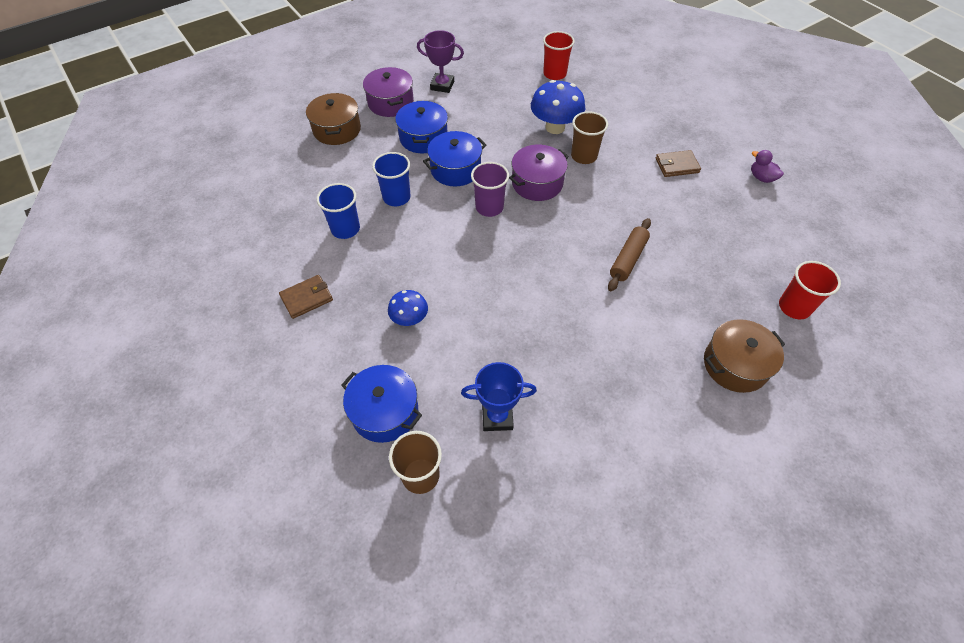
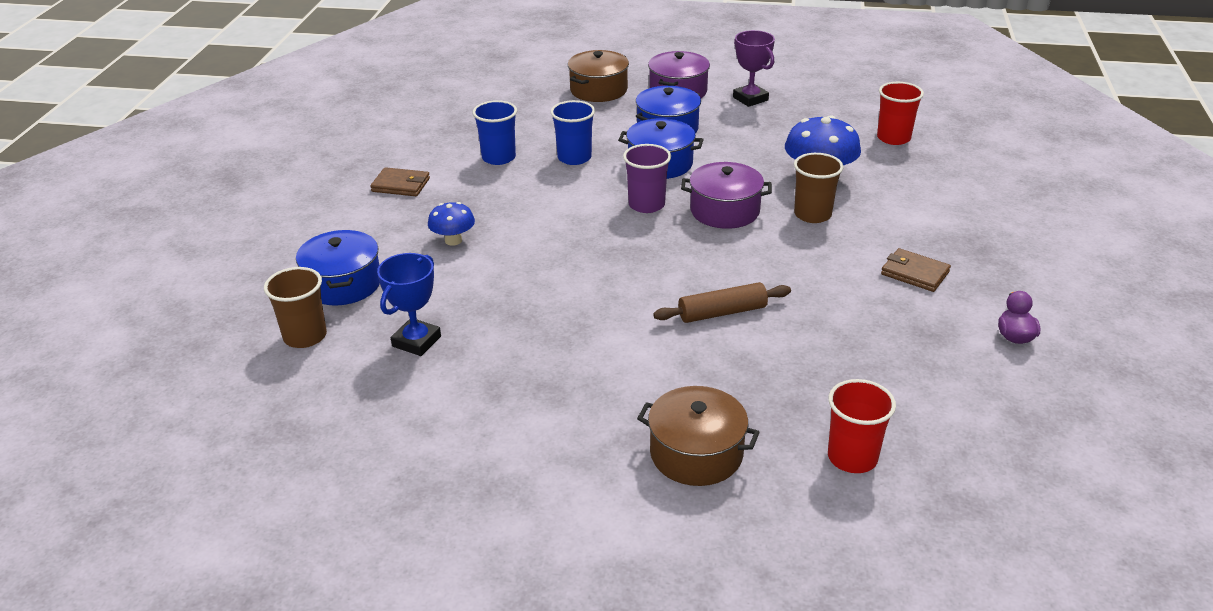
camera: 45 degrees right, 20 degrees down
(497, 417) = (416, 341): blue trophy -> blue trophy turned 75 degrees clockwise

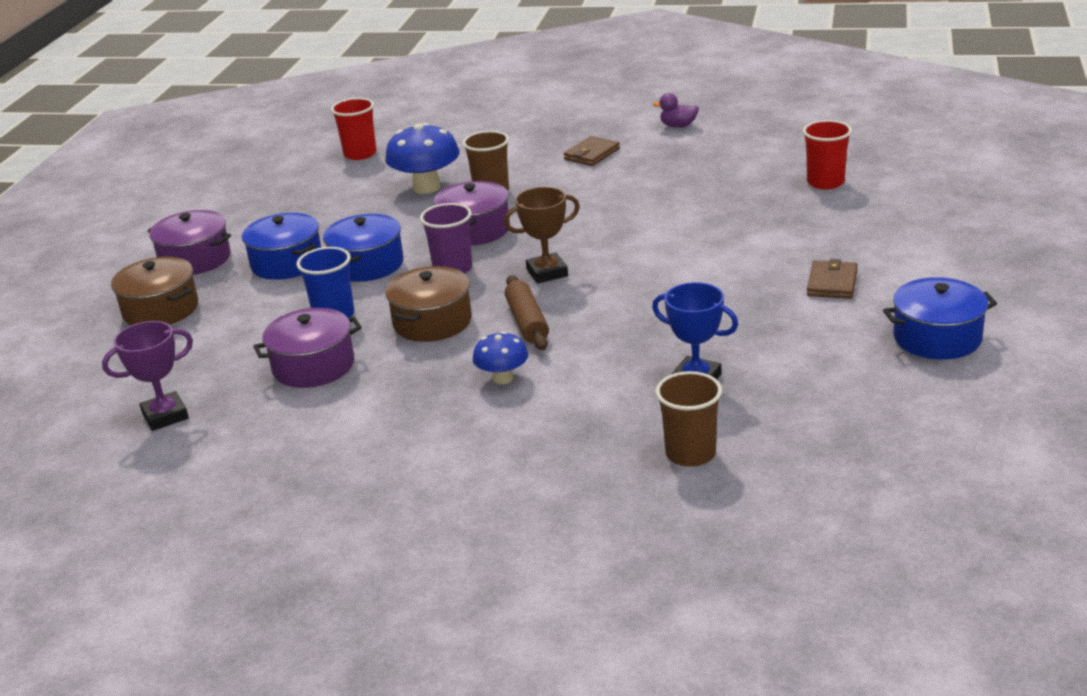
camera: 85 degrees left, 5 degrees down
(343, 284) = (586, 443): blue pot -> blue pot (937, 337)
(401, 185) = (359, 432): brown wallet -> brown wallet (832, 283)
(498, 158) = (313, 366): blue cup -> purple pot
(632, 254) = (547, 273): none -> brown trophy
(696, 453) = (834, 236): brown pot -> brown pot (432, 322)
(722, 312) = (646, 229): brown rolling pin -> brown rolling pin (527, 322)
(750, 99) = (239, 219): purple trophy -> purple trophy (165, 416)

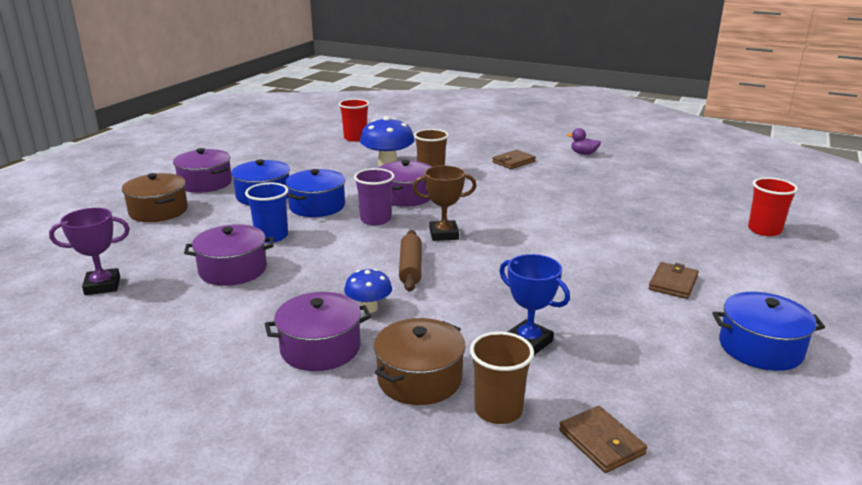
camera: 10 degrees right, 5 degrees down
(432, 322) = (339, 254): brown pot -> brown pot (419, 379)
(472, 432) = (320, 348): none -> purple pot
(801, 461) = (601, 442): none -> brown wallet
(825, 182) = (686, 207): red cup -> red cup (764, 230)

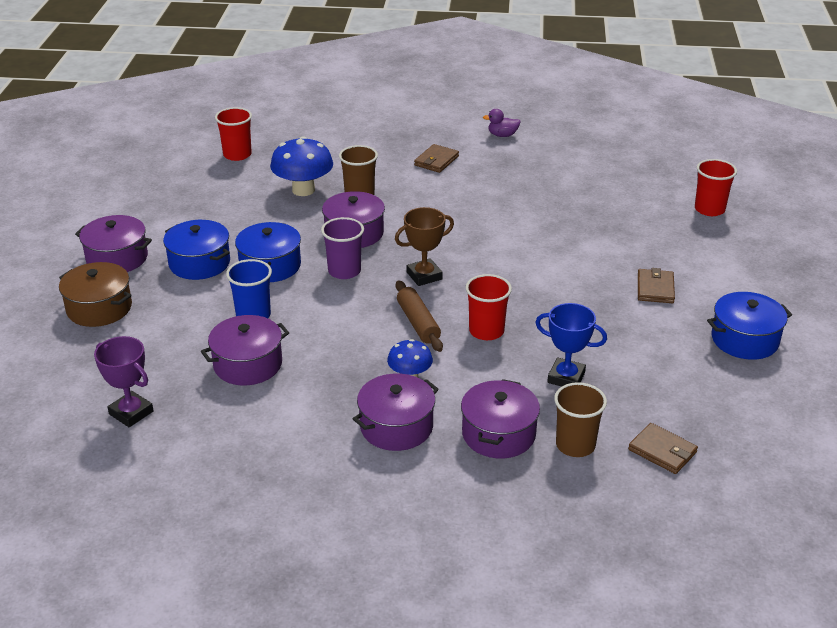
camera: 20 degrees left, 10 degrees up
(102, 286) = (131, 413): purple trophy -> purple trophy turned 75 degrees clockwise
(419, 379) = (498, 434): brown pot -> purple pot
(472, 286) = (486, 331): none -> red cup

